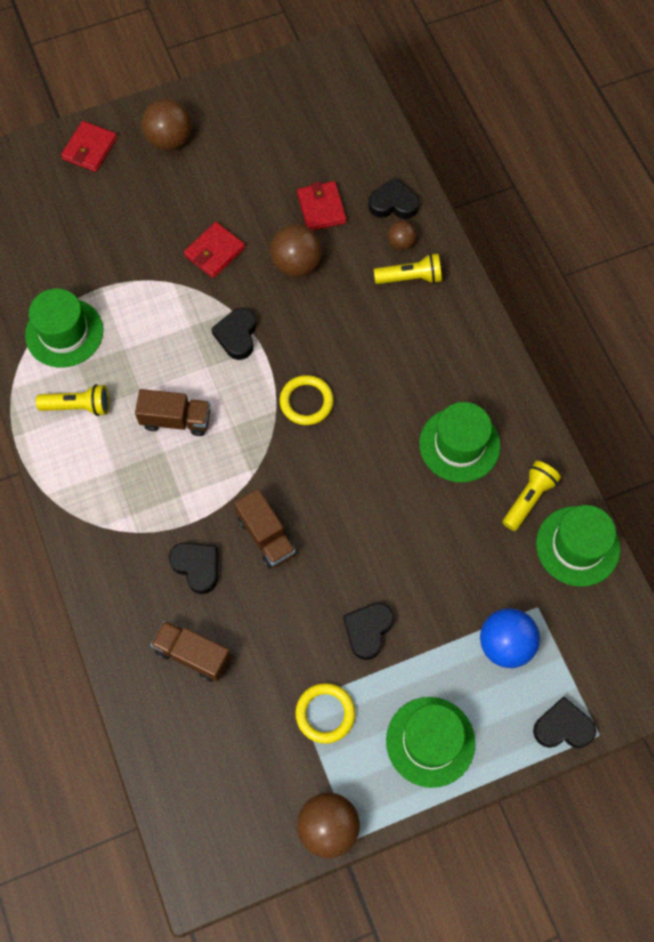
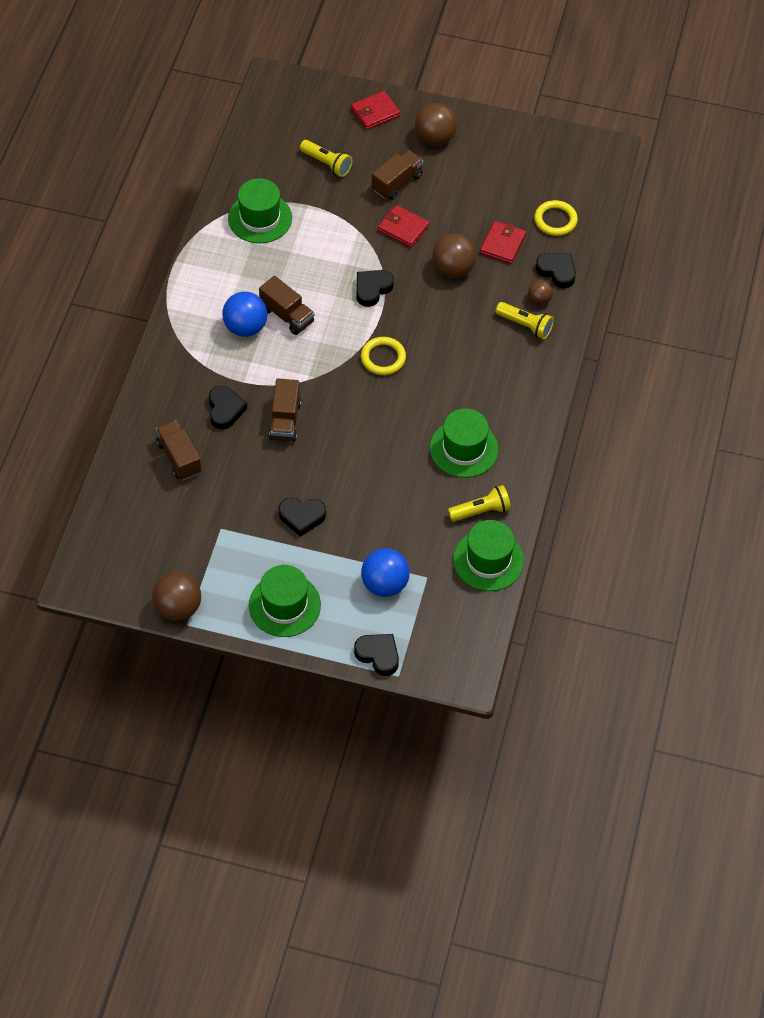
camera: 35 degrees right, 10 degrees down
(78, 406) = (231, 268): yellow flashlight -> yellow flashlight (327, 163)
(144, 461) = (245, 327): none -> blue ball
(170, 209) = (397, 183): none -> brown truck
(214, 252) = (403, 228): red wallet -> red wallet turned 45 degrees clockwise
(325, 713) = (232, 545): yellow ring -> yellow ring (555, 220)
(368, 630) = (302, 517): black heart -> black heart turned 150 degrees counterclockwise

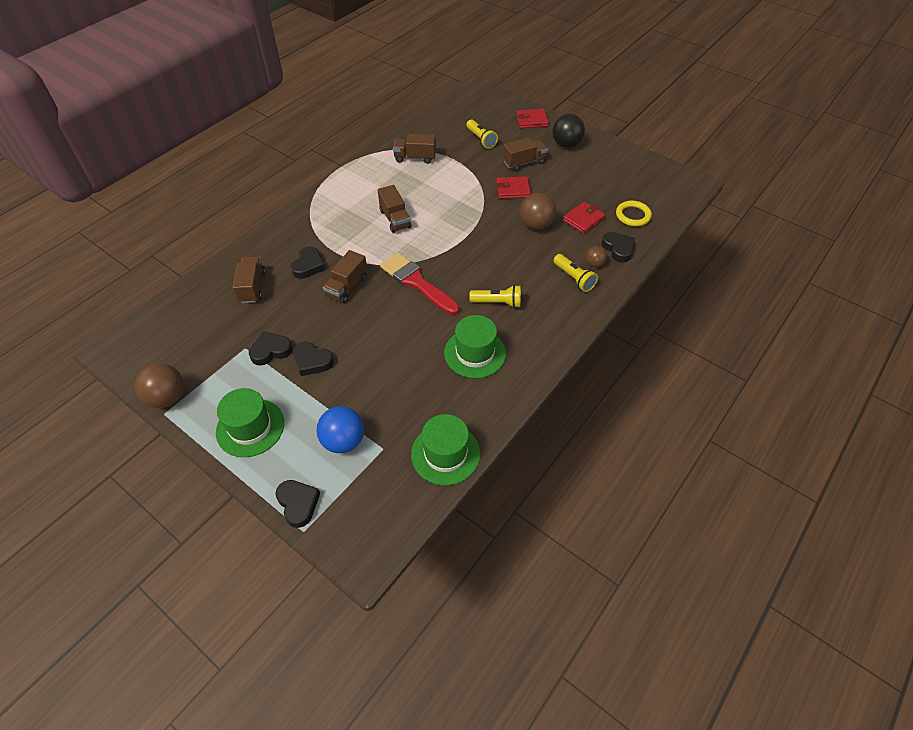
camera: 25 degrees right, 5 degrees down
(245, 327) = (360, 218): blue ball -> none
(260, 218) = (415, 157): green hat -> brown truck
(358, 389) = (416, 282): none -> red brush
(372, 289) = (467, 220): black heart -> black heart (271, 351)
(383, 358) = (448, 267): yellow ring -> none
(403, 228) = (513, 189): red wallet -> red wallet turned 60 degrees counterclockwise
(435, 138) = (566, 144): brown ball -> black ball
(481, 511) = (462, 408): yellow flashlight -> yellow flashlight (497, 302)

